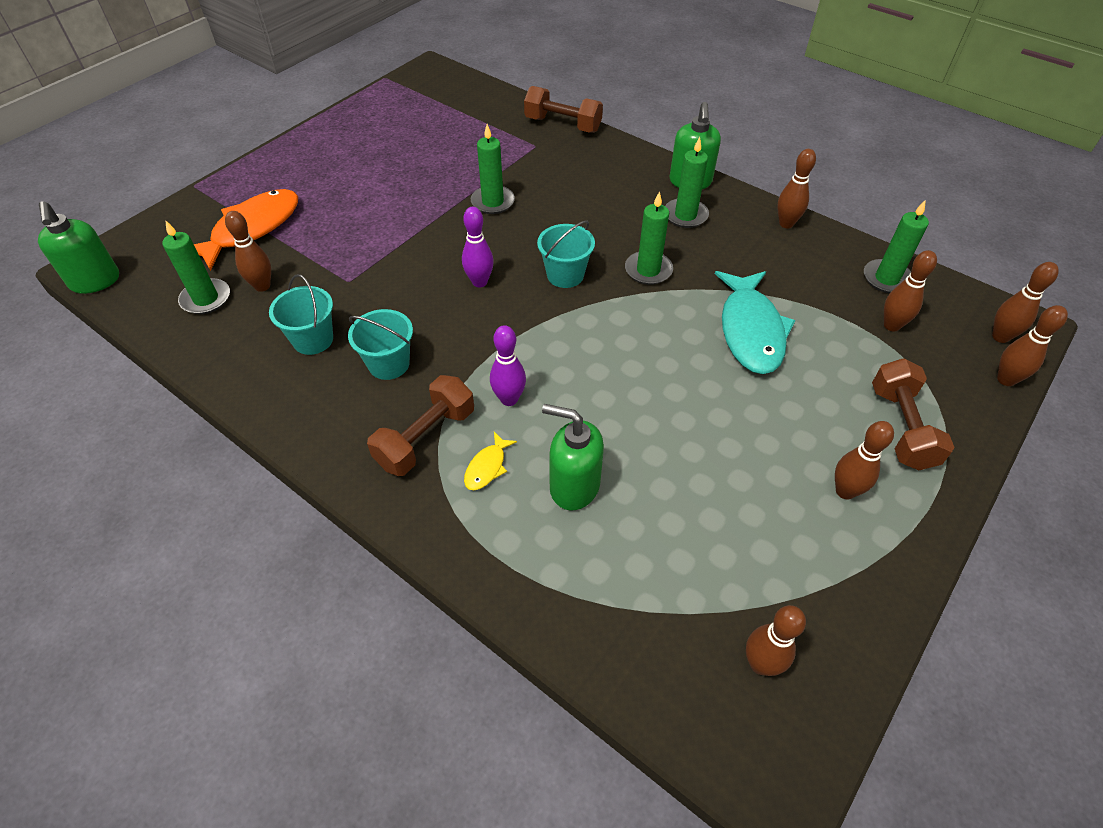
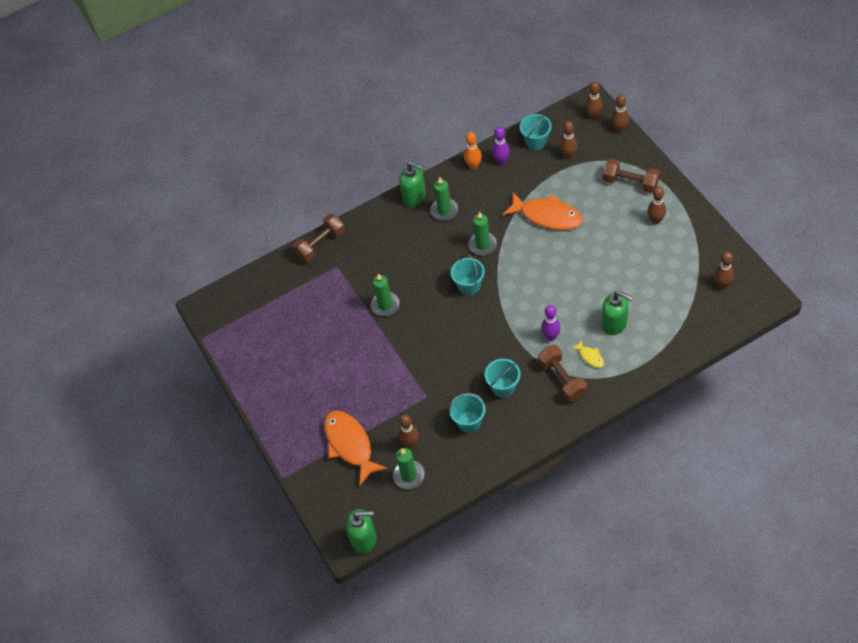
camera: 60 degrees left, 5 degrees up
(479, 282) = (456, 329): purple bowling pin -> purple bowling pin (501, 161)
(574, 486) = (614, 324): green soap dispenser -> green soap dispenser turned 105 degrees counterclockwise
(751, 331) = (547, 216): turquoise fish -> orange fish
(786, 224) = (473, 166): brown bowling pin -> orange bowling pin
(886, 279) = (536, 141): green candle -> turquoise bucket

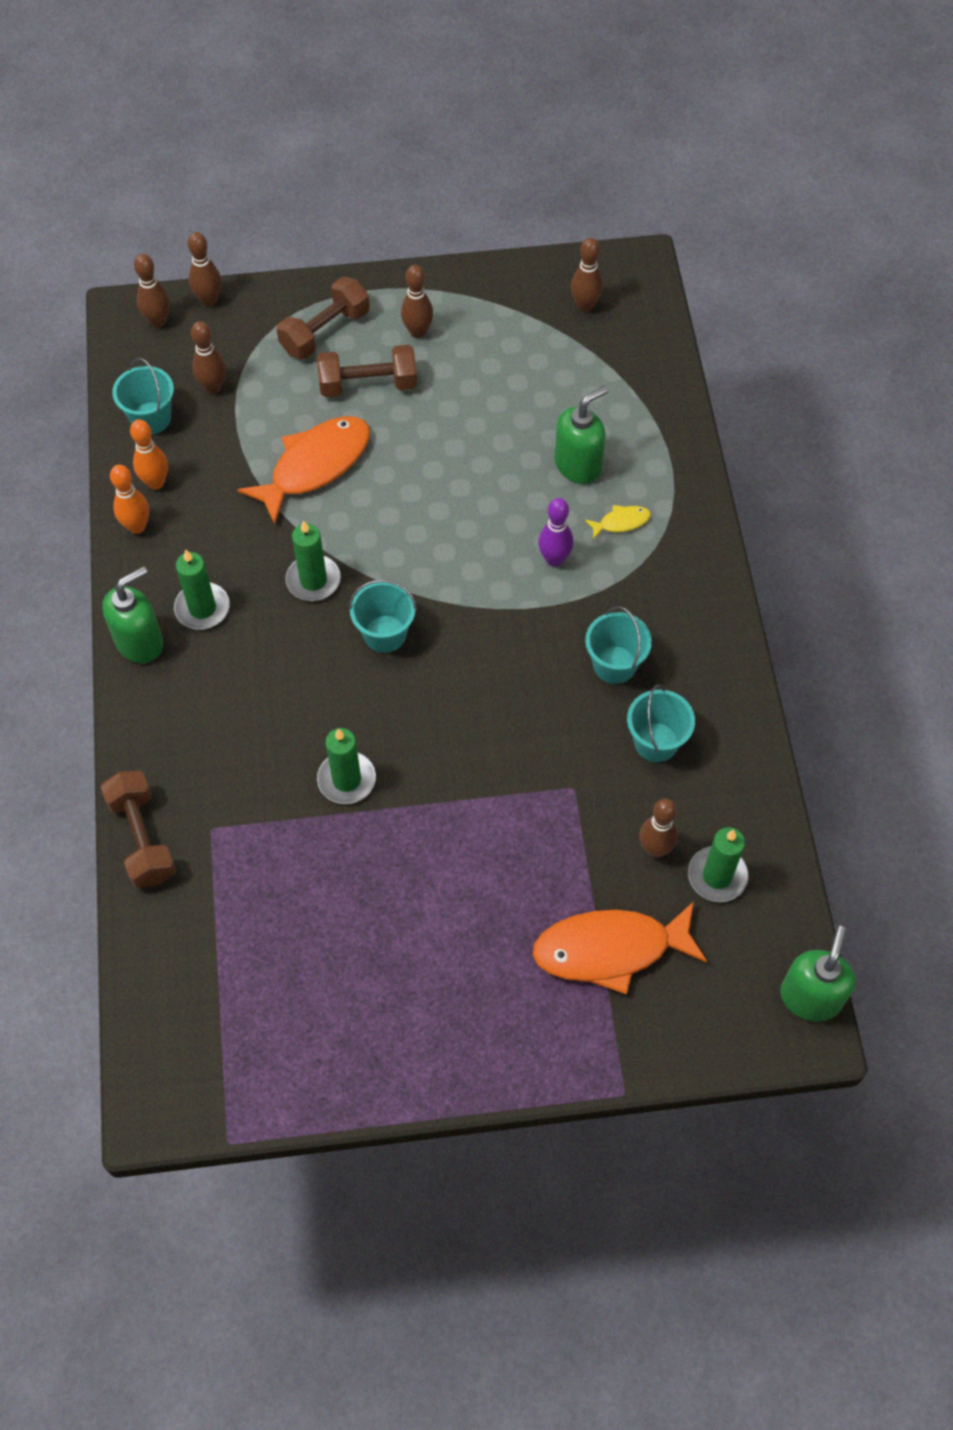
camera: 75 degrees left, 5 degrees up
(501, 161) = (156, 482): purple bowling pin -> orange bowling pin
(562, 379) = (643, 577): brown dumbbell -> brown dumbbell (368, 385)

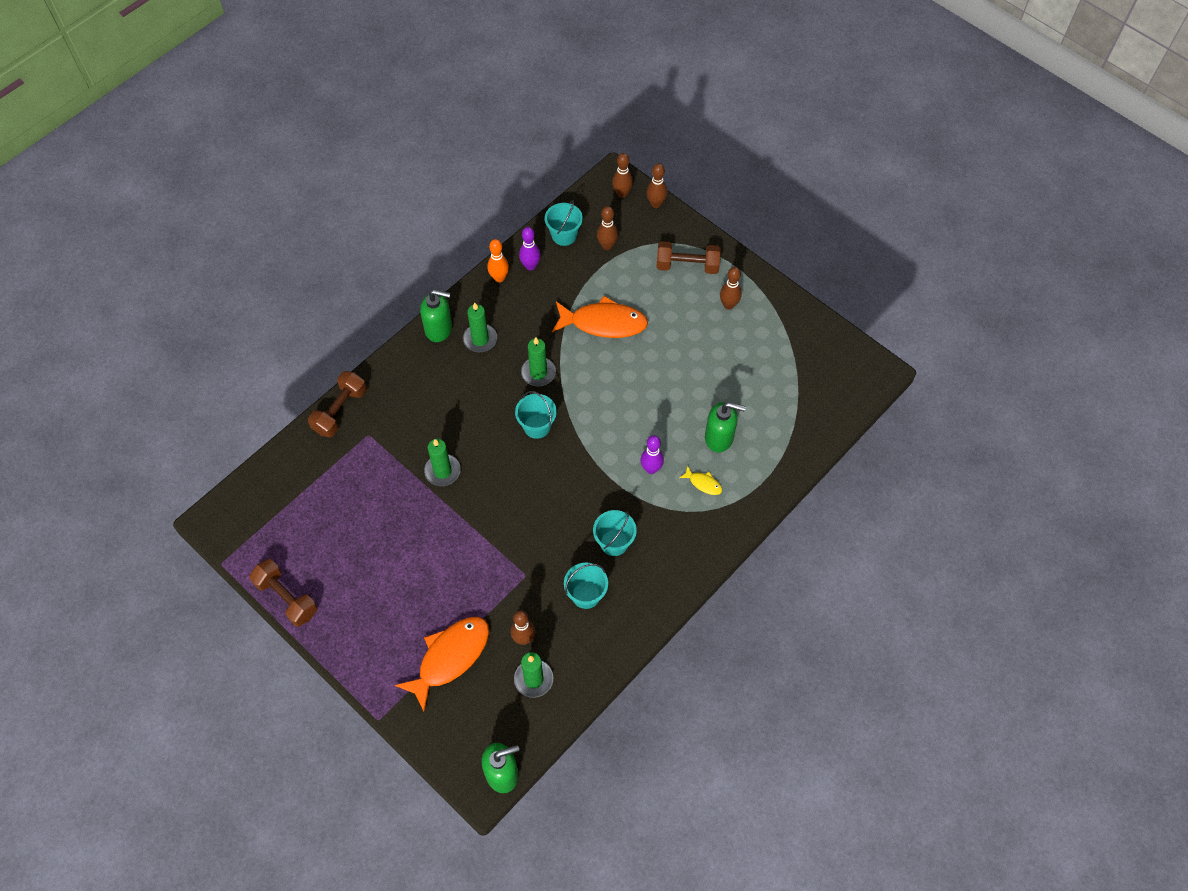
camera: 50 degrees right, 0 degrees up
(156, 482) = (530, 266): orange bowling pin -> purple bowling pin
(368, 385) = (674, 308): brown dumbbell -> brown dumbbell (286, 598)
(585, 306) = (824, 366): brown bowling pin -> none
(610, 949) = (450, 657): orange fish -> orange fish turned 90 degrees clockwise

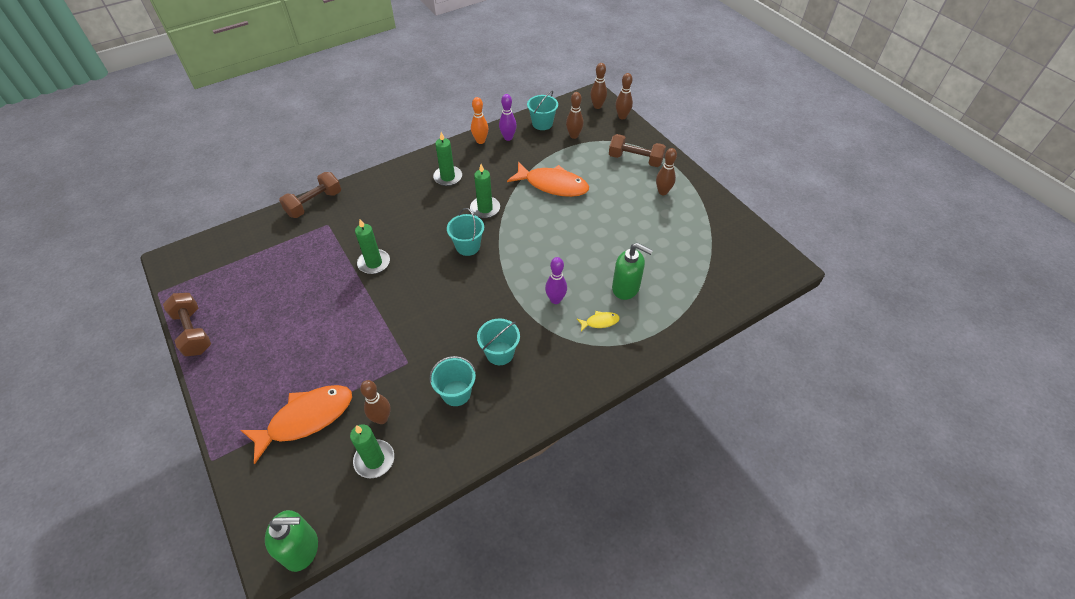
camera: 15 degrees right, 10 degrees down
(439, 329) = (419, 164): green soap dispenser -> none
(703, 483) = (600, 322): yellow fish -> yellow fish turned 60 degrees counterclockwise

